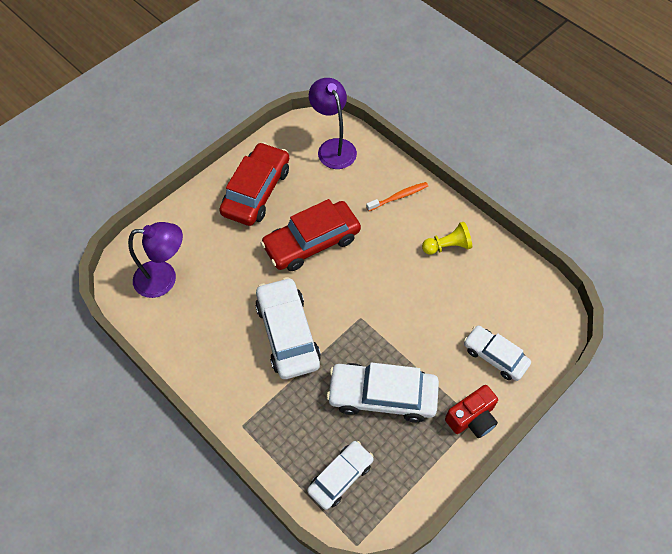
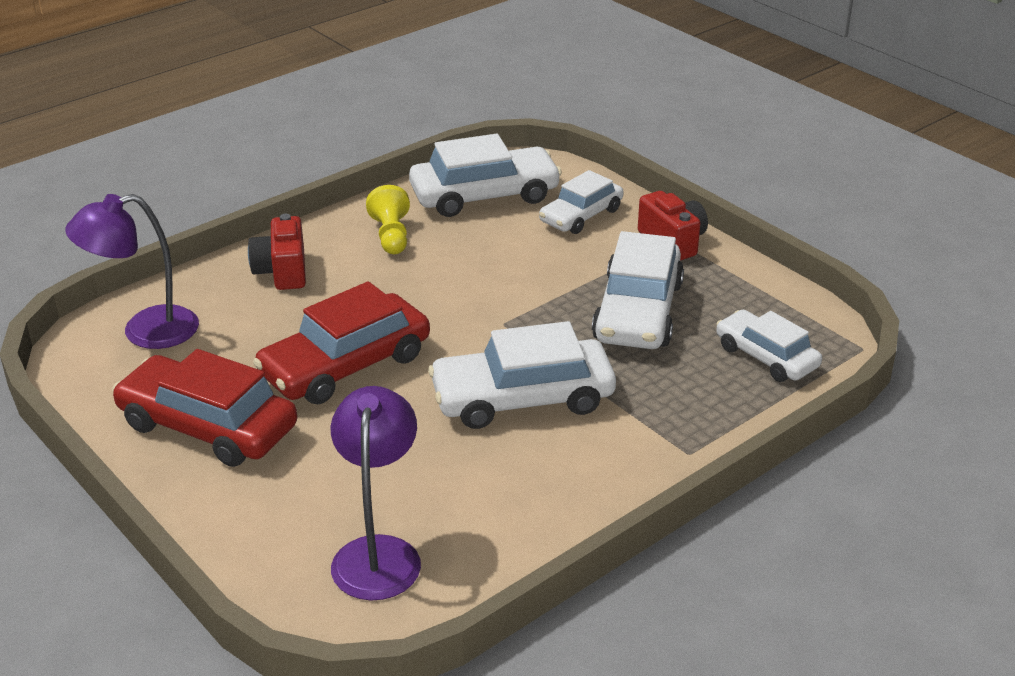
camera: 85 degrees left, 25 degrees down
(311, 242) = (345, 365): red car -> red car turned 75 degrees clockwise
(398, 197) = (282, 271): orange toothbrush -> red camera
(509, 294) = (484, 195): none -> white car

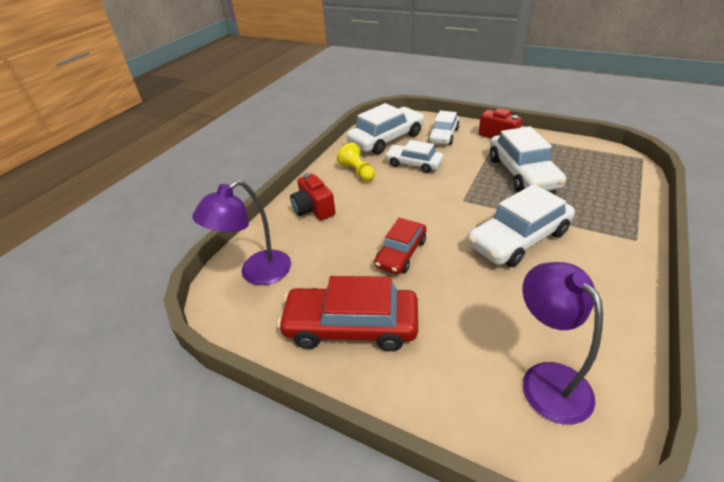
camera: 20 degrees left, 5 degrees up
(345, 365) = (401, 253): red car -> red car, size x0.63
(766, 356) = (607, 176): white car -> white car (413, 164)

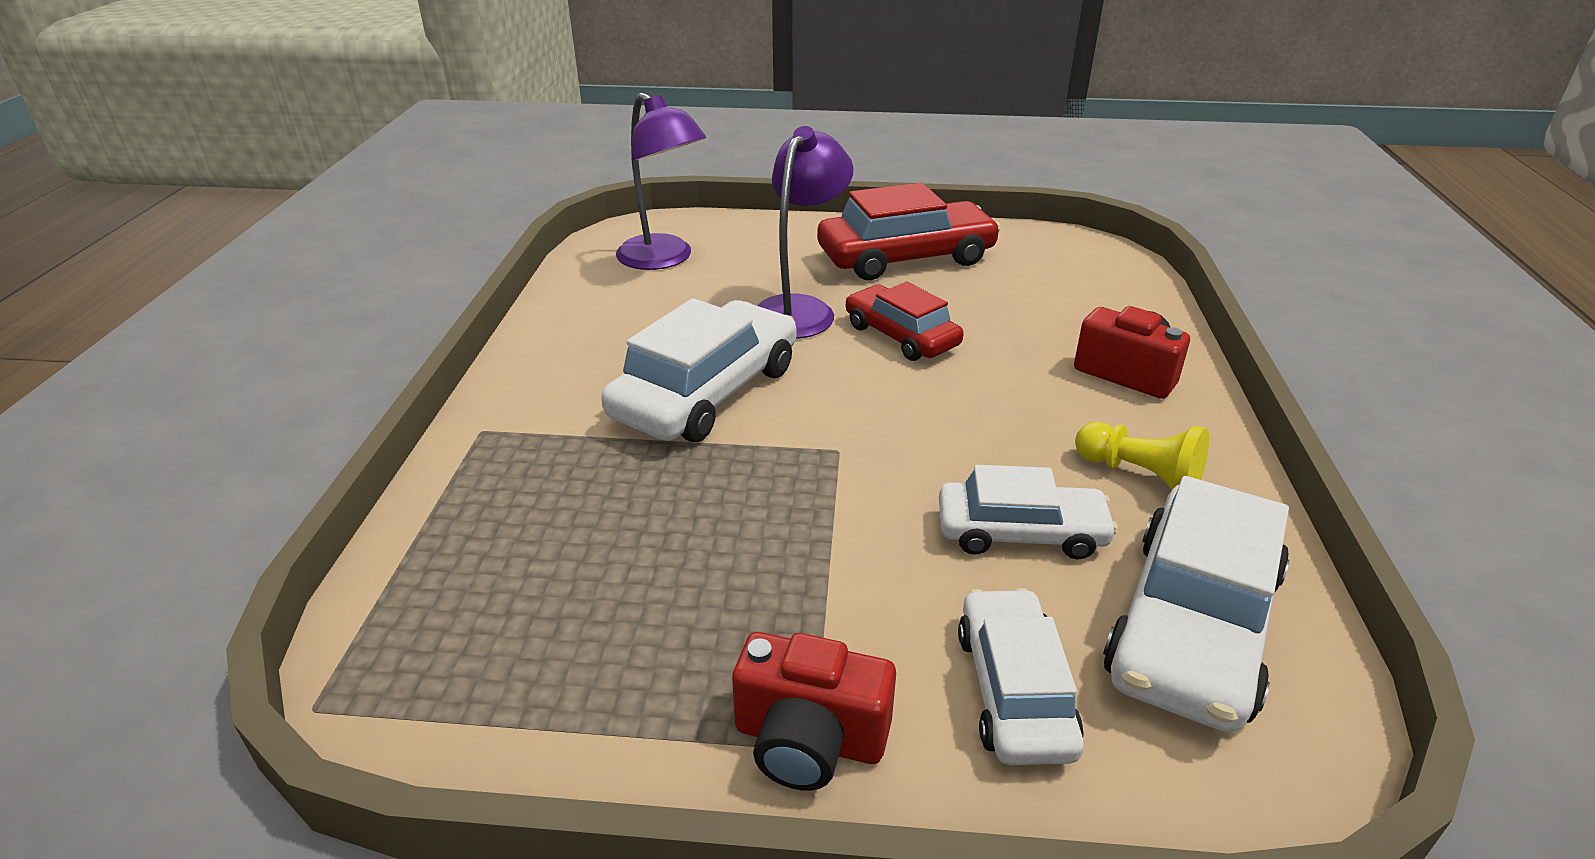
camera: 155 degrees right, 5 degrees down
(257, 273) = (1089, 277): purple lamp -> purple lamp (800, 309)
(401, 253) = (901, 335): red car -> red car turned 45 degrees counterclockwise
(522, 173) = (709, 560): white car -> none

